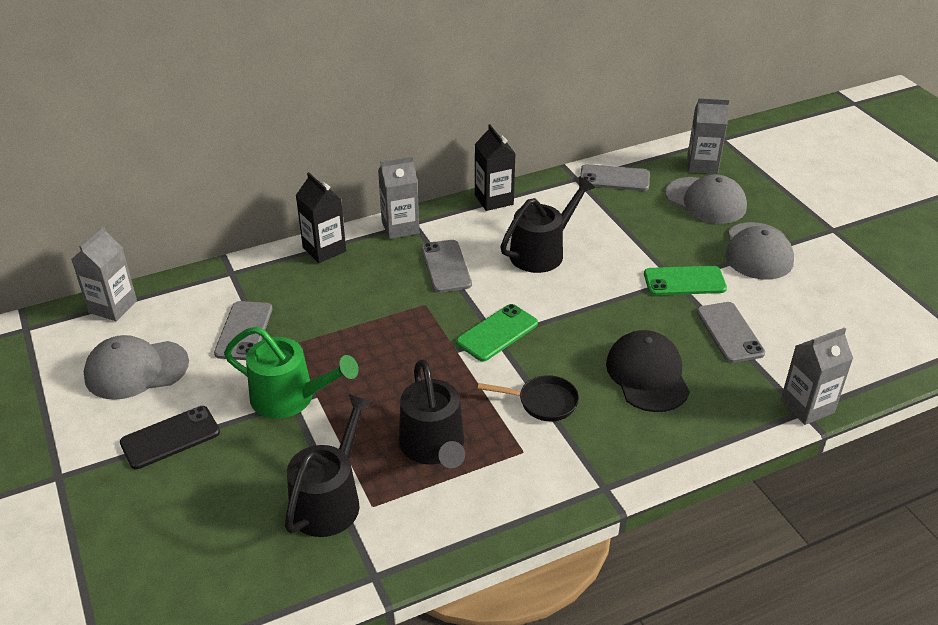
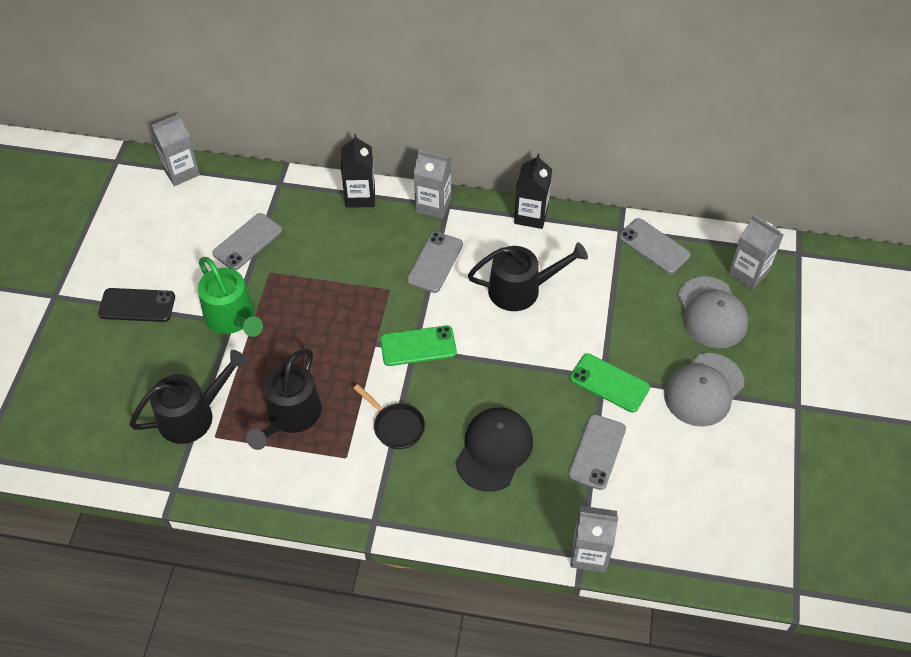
camera: 35 degrees right, 15 degrees up
(136, 370) = (157, 236): grey cap -> none

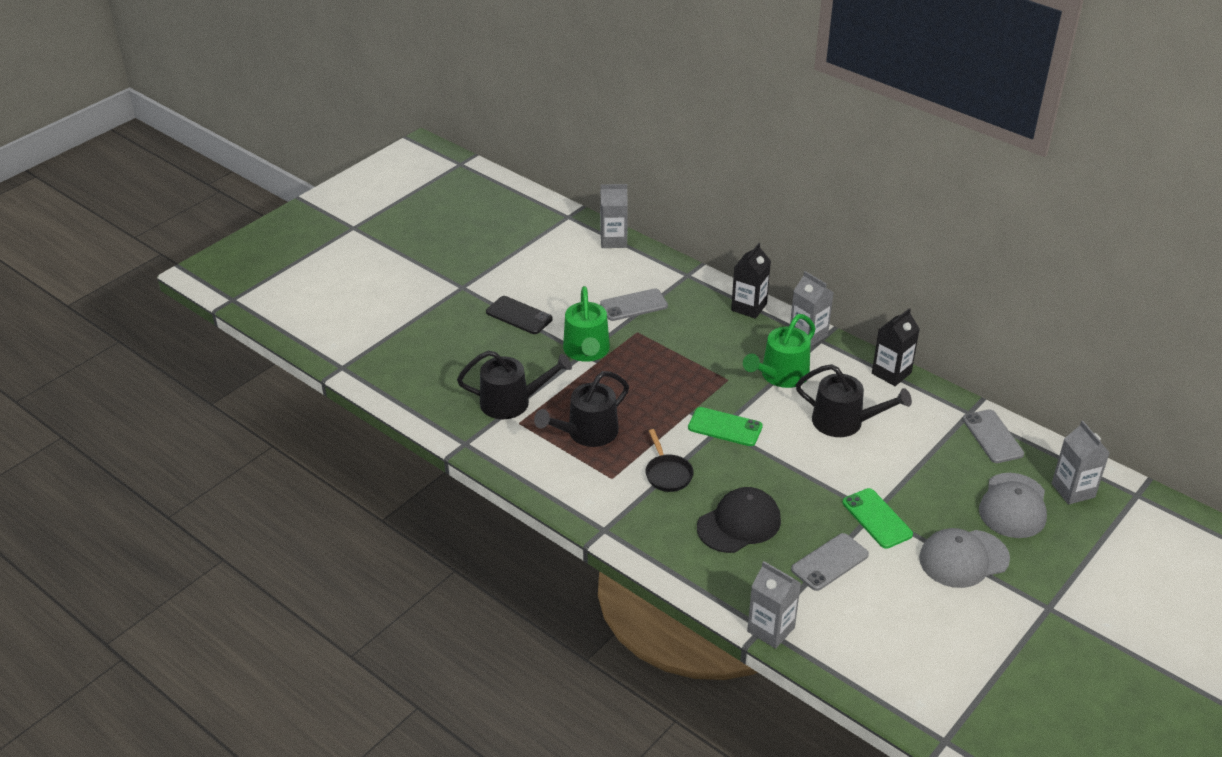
camera: 30 degrees right, 15 degrees down
(435, 262) = (781, 375): grey phone -> green watering can

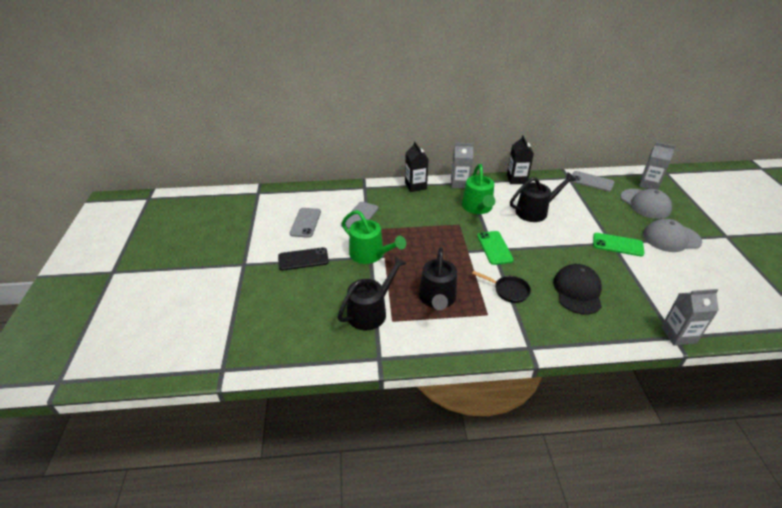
camera: 45 degrees left, 0 degrees up
(613, 240) = (301, 191): grey carton -> none
(725, 427) = (494, 248): green phone -> green phone turned 75 degrees counterclockwise
(829, 562) = (638, 279): grey phone -> grey phone (305, 222)
(963, 558) = (671, 238): grey cap -> grey cap turned 60 degrees clockwise

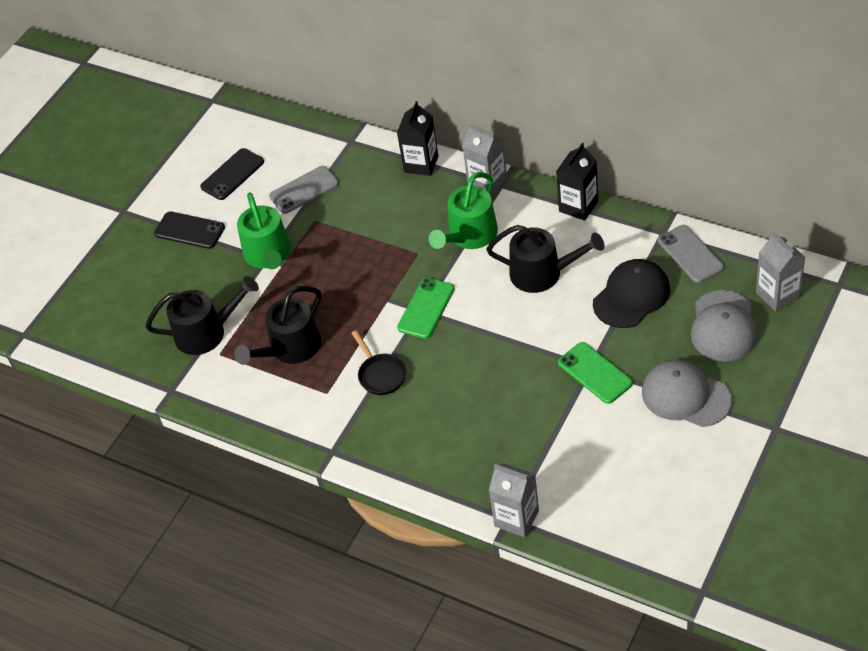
camera: 40 degrees right, 10 degrees up
(305, 222) = (232, 174): grey phone -> black phone
(577, 291) = (462, 412): black cap -> black cap (631, 296)

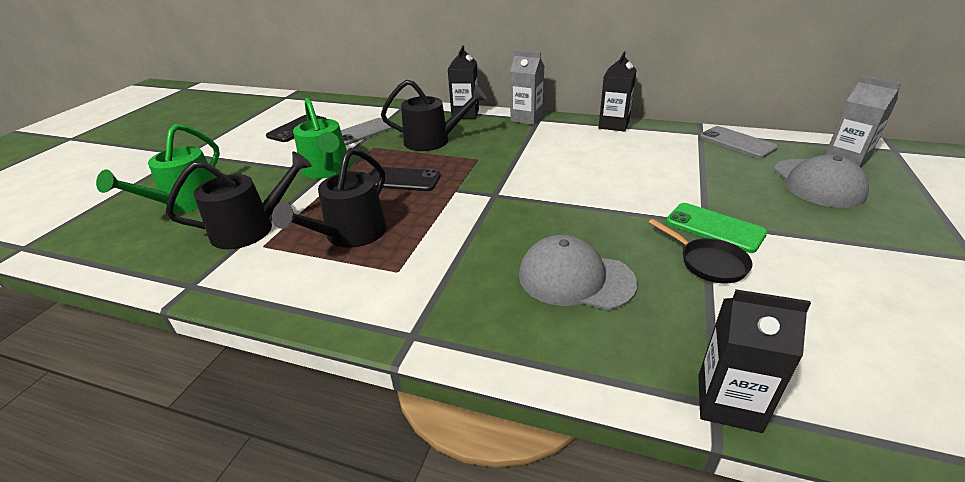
camera: 15 degrees left, 15 degrees down
(189, 230) = (249, 160): black phone -> black phone (402, 180)
(381, 374) = (463, 248): black pan -> black pan (708, 263)
(426, 308) = (499, 193): green phone -> none
(469, 235) = (524, 146): green watering can -> green watering can (187, 202)
(516, 518) = (728, 403): grey carton -> black carton
(542, 273) = (606, 162): black watering can -> black watering can (432, 141)
(631, 296) = (705, 170): black cap -> none
(685, 396) = (836, 238): grey cap -> grey cap (575, 278)

